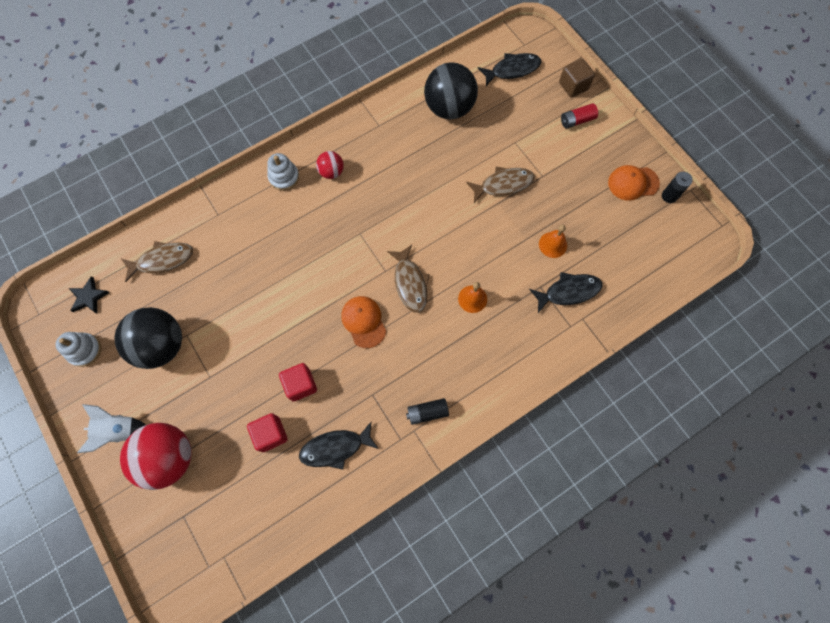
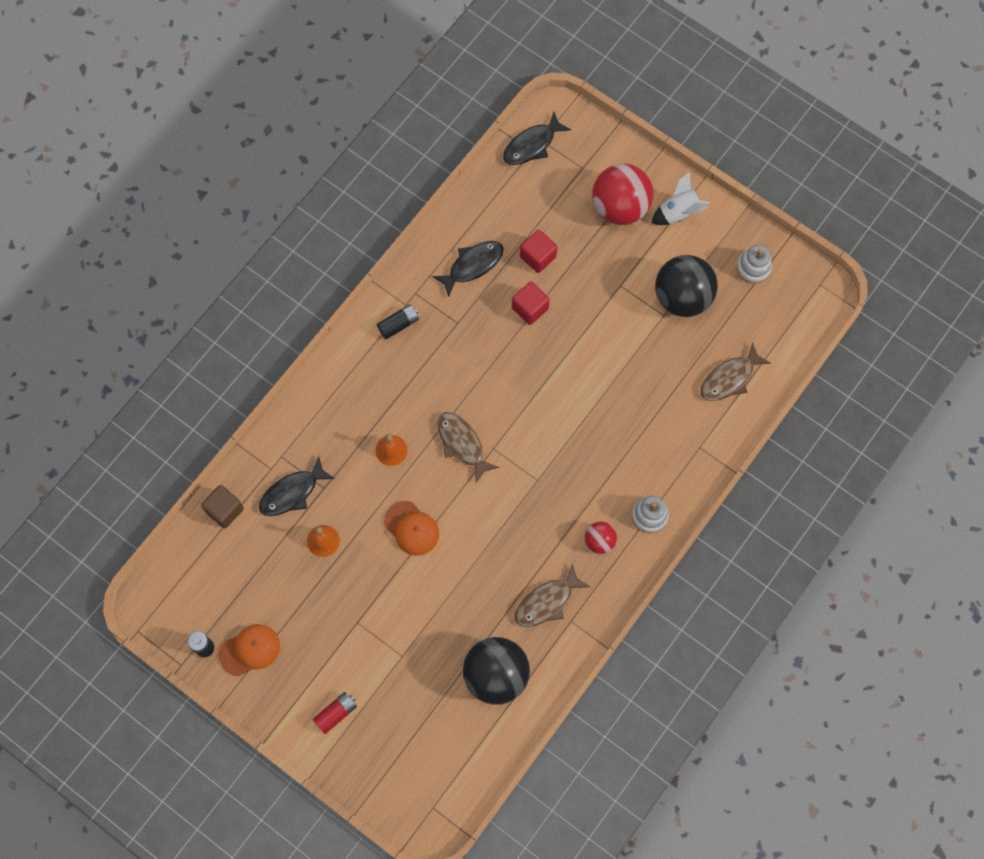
camera: 160 degrees right, 0 degrees up
(89, 297) = (781, 317): black star -> none
(364, 322) = (494, 388): orange cap -> orange cap (411, 528)
(503, 185) = (399, 594): brown fish -> brown fish (547, 602)
(512, 70) = (436, 761): black fish -> black fish (532, 145)
(573, 86) = (353, 764): brown cube -> brown cube (225, 510)

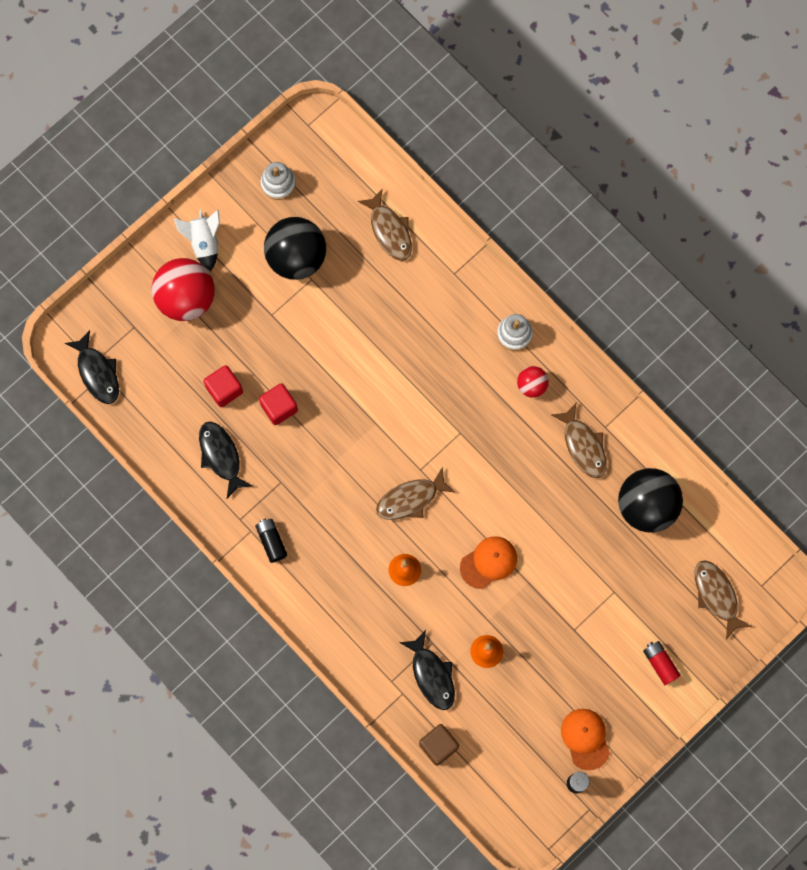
camera: 80 degrees left, 5 degrees up
(414, 761) = (716, 595): none -> brown fish

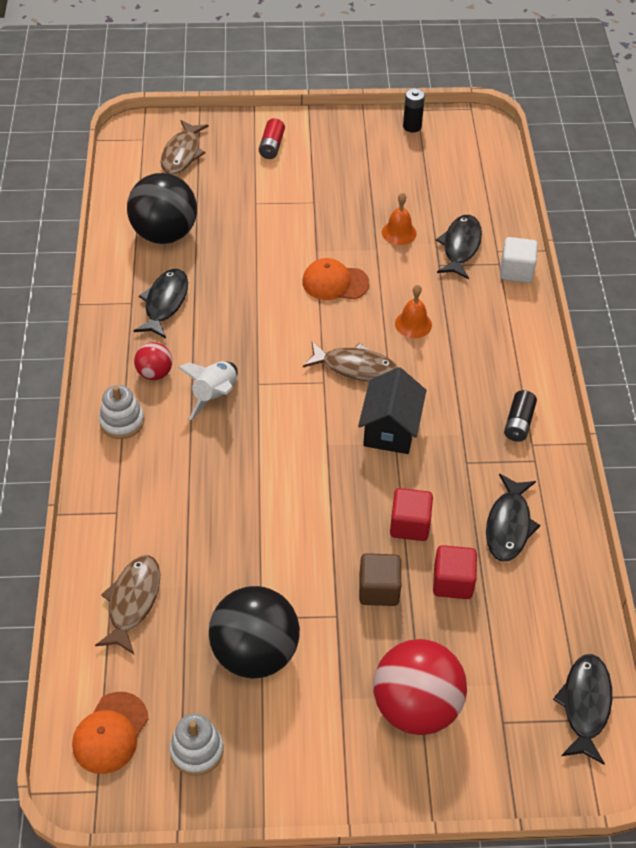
camera: 140 degrees left, 25 degrees down
(204, 242) = (342, 752): white rocket -> white rocket (215, 395)
(347, 468) = (390, 429): none -> black house
(374, 683) = (516, 271): none -> white cube
(438, 745) = (498, 205): brown cube -> brown cube (379, 589)
(583, 445) = (165, 303): brown fish -> black fish
(585, 738) = (377, 143): orange cap -> orange cap (110, 733)

